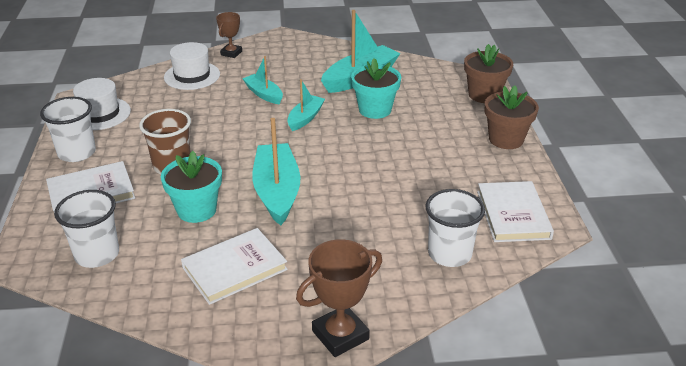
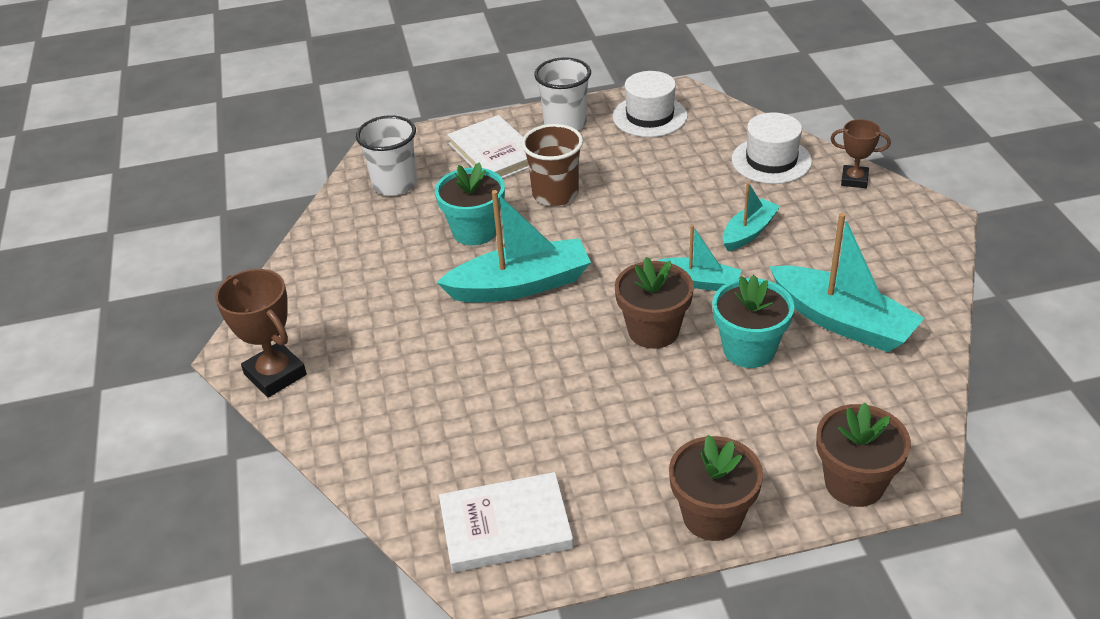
camera: 85 degrees right, 5 degrees up
(234, 269) = (377, 279): white book -> none
(347, 140) = (653, 331): none -> brown flower pot
(449, 254) = (413, 458): white cup -> none

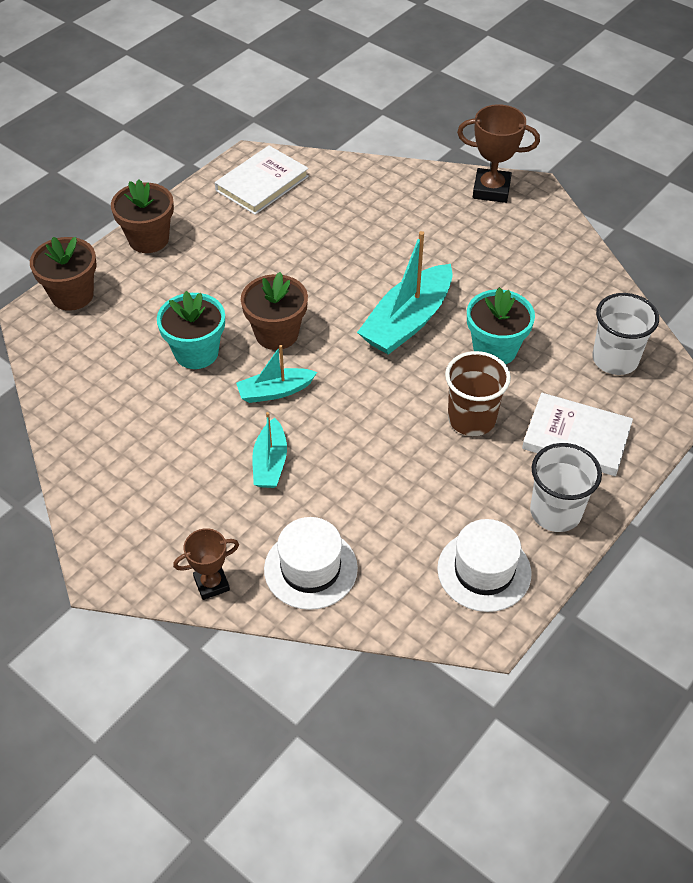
camera: 140 degrees right, 10 degrees up
(842, 321) = (139, 410): turquoise boat -> none

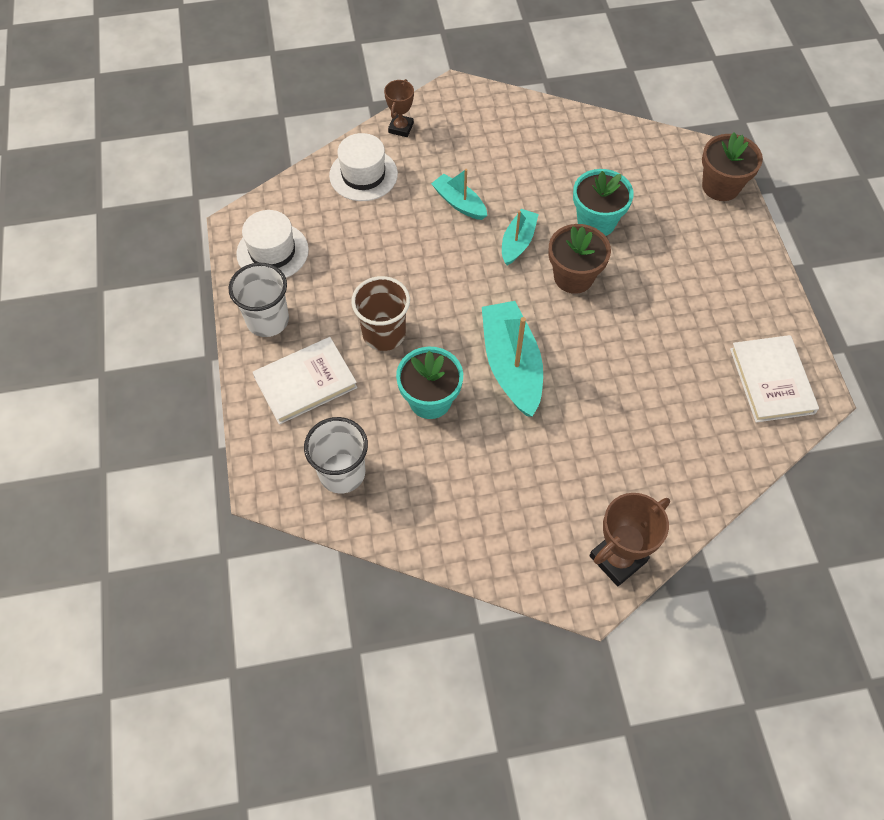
camera: 130 degrees right, 10 degrees up
(148, 239) = (753, 262): brown flower pot -> none

